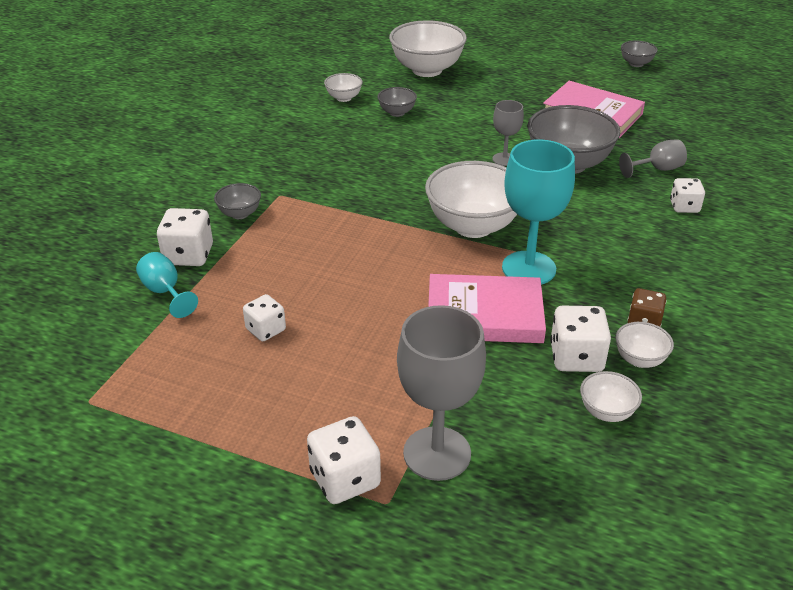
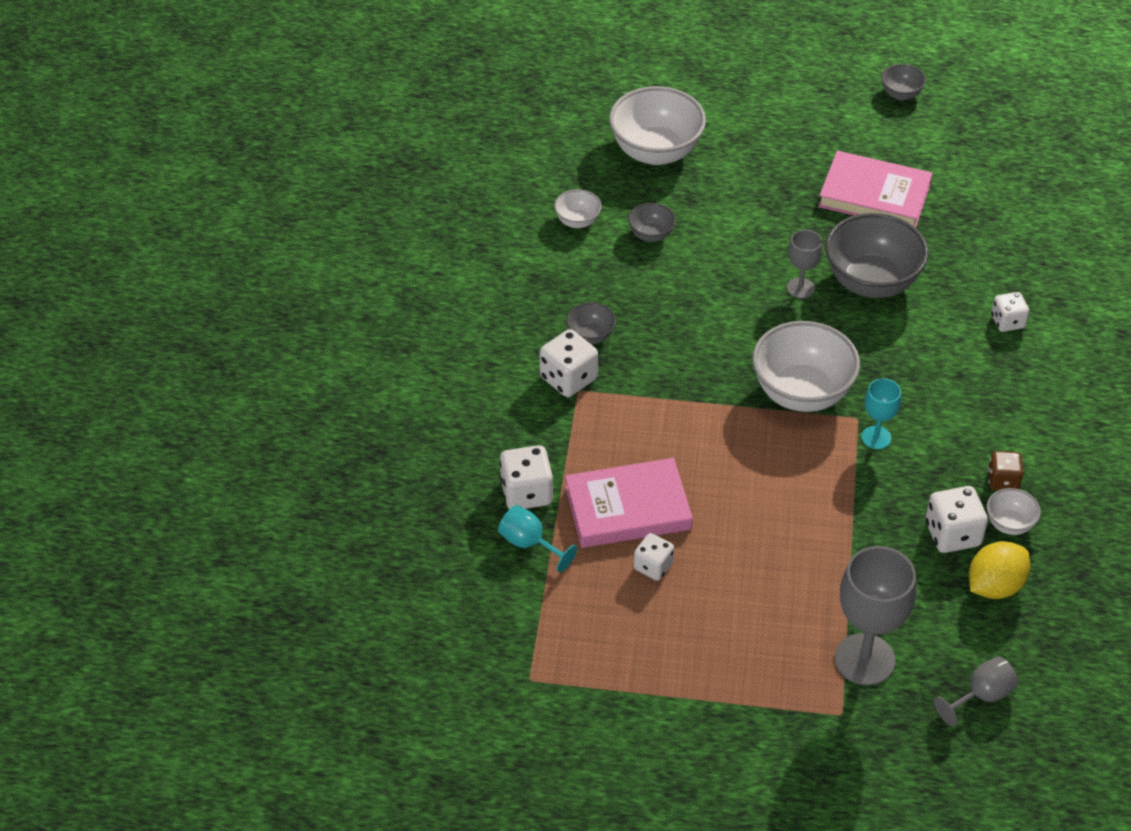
camera: 15 degrees left, 10 degrees up
(240, 214) = (549, 426): grey bowl -> grey bowl (590, 336)
(345, 479) = (797, 701): white dice -> white dice (568, 378)
(484, 315) = (853, 504): pink book -> pink book (628, 508)
(528, 268) = (876, 437): turquoise goblet -> turquoise goblet, size x0.53
(606, 412) = (995, 586): white bowl -> yellow lemon
(657, 169) = (967, 271): grey goblet -> grey goblet (981, 696)

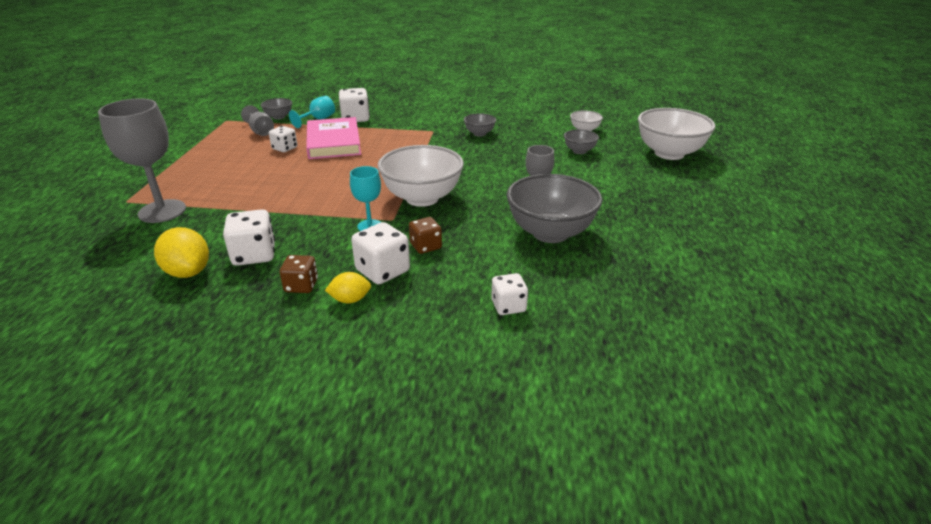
camera: 90 degrees right, 15 degrees down
(568, 378) = (443, 128): white dice -> white dice (382, 271)
(874, 195) = (667, 240): pink book -> none
(901, 94) = (832, 263): grey bowl -> grey bowl (279, 117)
(913, 385) = (425, 246): none -> brown dice
(981, 696) = (88, 257): grey goblet -> grey goblet (260, 131)
(1009, 524) = (250, 285): white bowl -> none
(1018, 438) = (350, 300): none -> yellow lemon

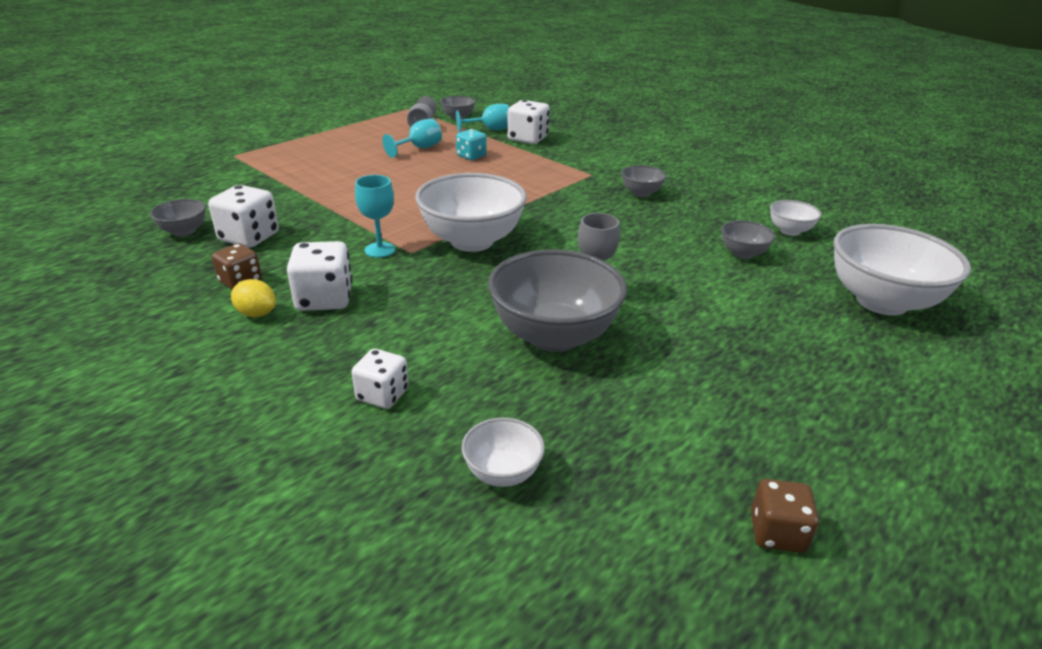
camera: 35 degrees right, 0 degrees up
(162, 211) = (244, 172): grey goblet -> none
(188, 272) = (184, 231): yellow lemon -> grey bowl
(285, 148) = (419, 148): white dice -> turquoise goblet
(333, 142) = (471, 156): pink book -> turquoise dice
(425, 246) = (400, 292): brown dice -> brown dice (777, 533)
(626, 311) = (502, 473): none -> white bowl

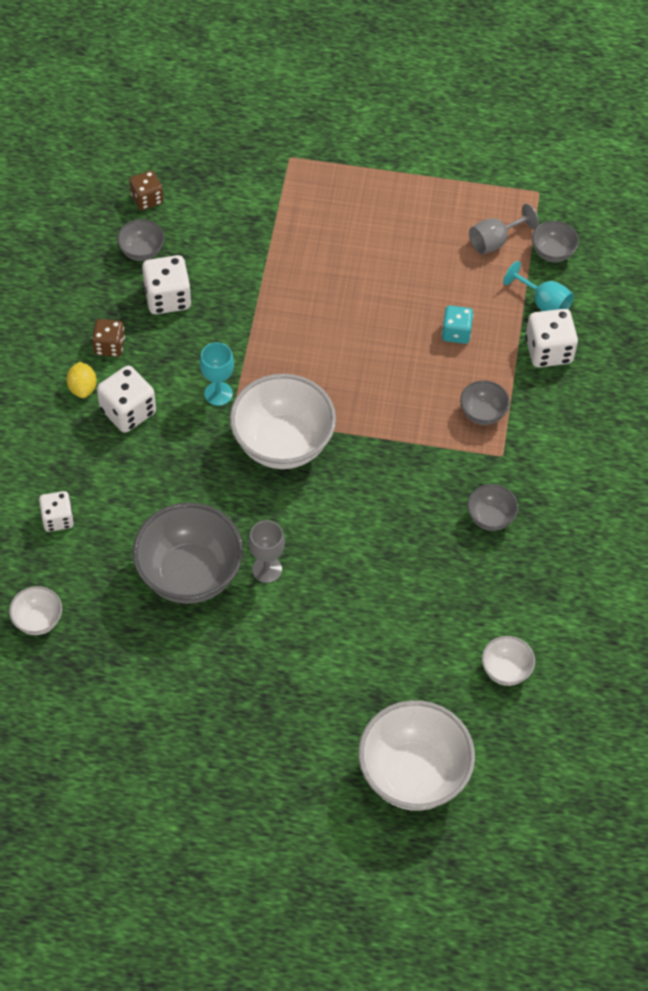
camera: 55 degrees right, 25 degrees up
(419, 148) = (435, 279): turquoise goblet -> none
(742, 253) = (423, 647): grey bowl -> grey bowl (483, 413)
(777, 533) = (84, 772): brown dice -> brown dice (147, 199)

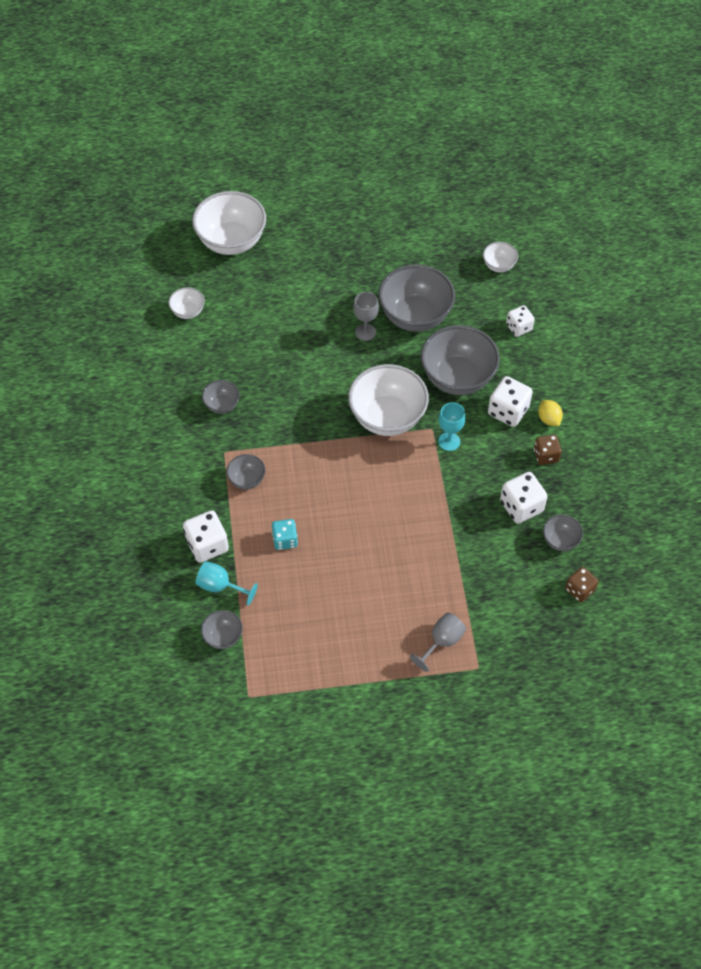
camera: 165 degrees right, 0 degrees up
(171, 471) = (457, 378): none -> grey bowl
(495, 241) = (275, 634): grey goblet -> grey goblet (442, 642)

